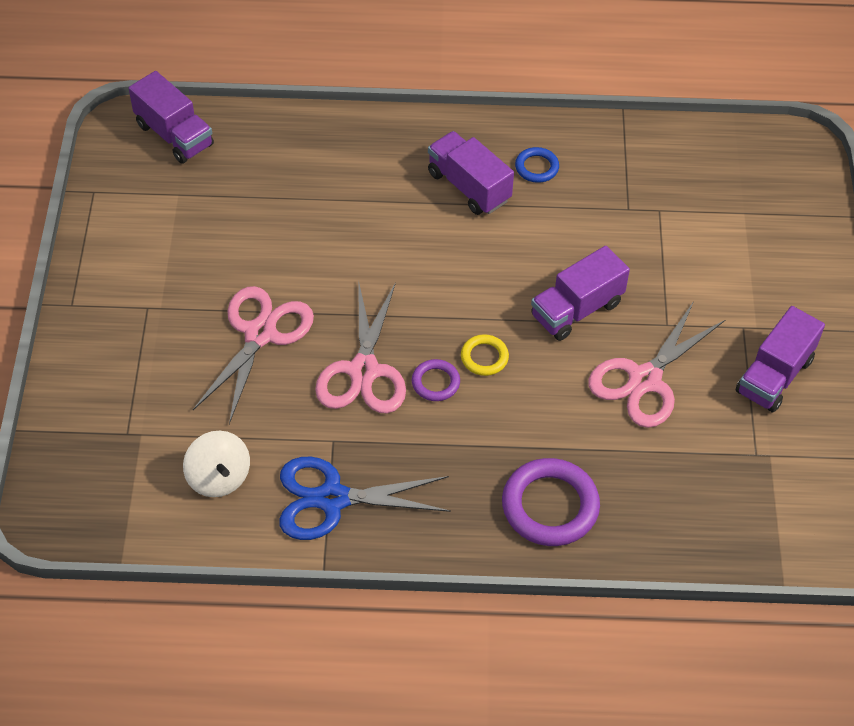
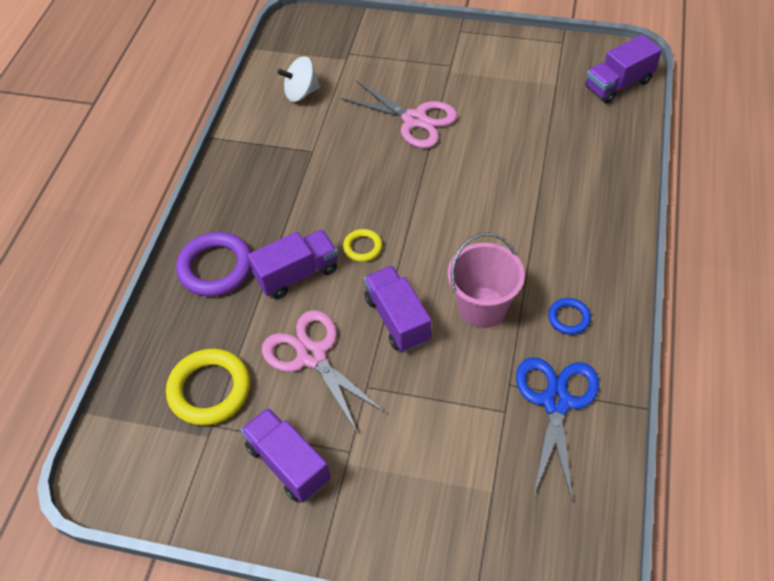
camera: 105 degrees right, 0 degrees up
(332, 499) = (265, 146): blue scissors -> blue scissors (556, 402)
(363, 371) = (368, 173): pink scissors -> none
(435, 382) = (346, 214): purple ring -> none
(469, 186) = (548, 263): purple truck -> purple truck (297, 274)
(541, 238) = (482, 307): none -> pink bucket
(716, 468) = (209, 390): none -> yellow ring

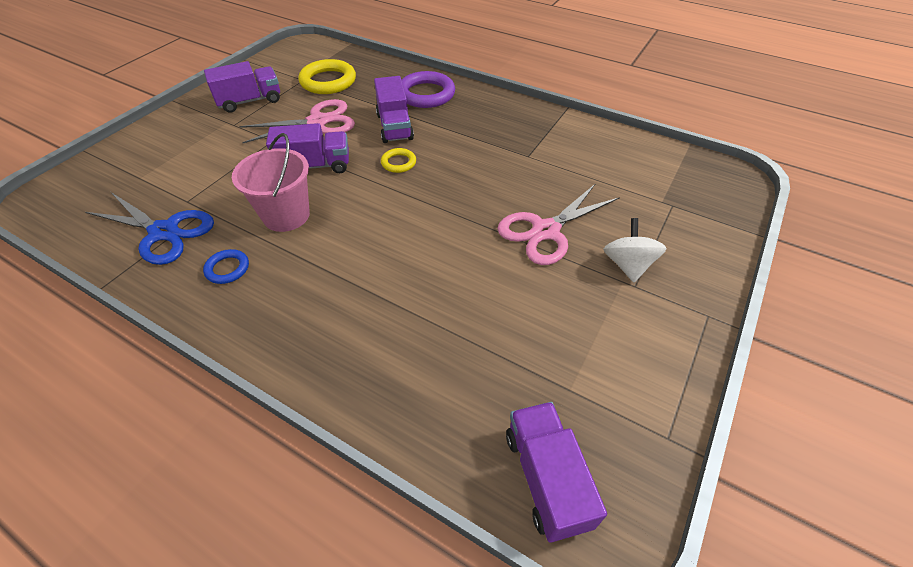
camera: 105 degrees right, 5 degrees down
(301, 93) = (612, 162): white spinning top -> white spinning top (628, 265)

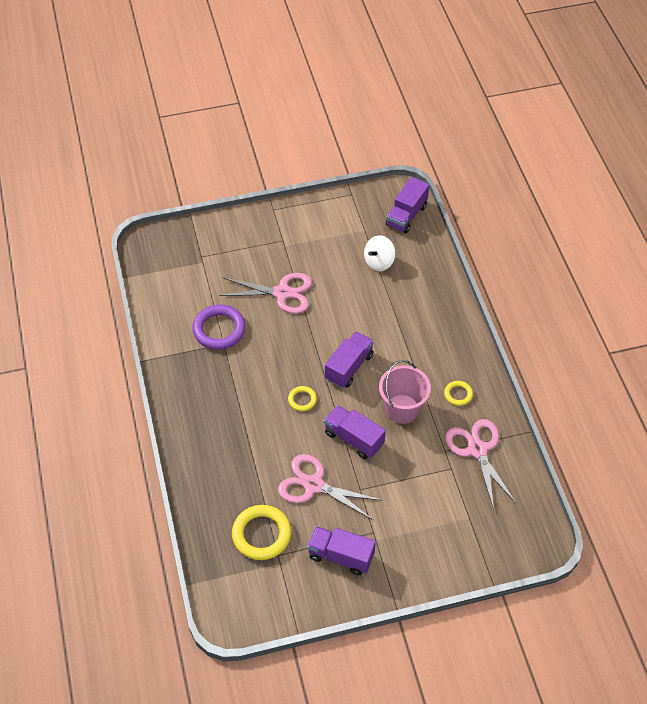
camera: 135 degrees left, 5 degrees up
(164, 232) = (477, 450): blue scissors -> pink scissors
(227, 269) = (458, 394): blue ring -> yellow ring
(394, 127) = (270, 436): purple truck -> purple truck (349, 367)
(426, 94) = (211, 454): purple ring -> purple ring (219, 329)
(628, 265) = (271, 249): white spinning top -> white spinning top (379, 262)

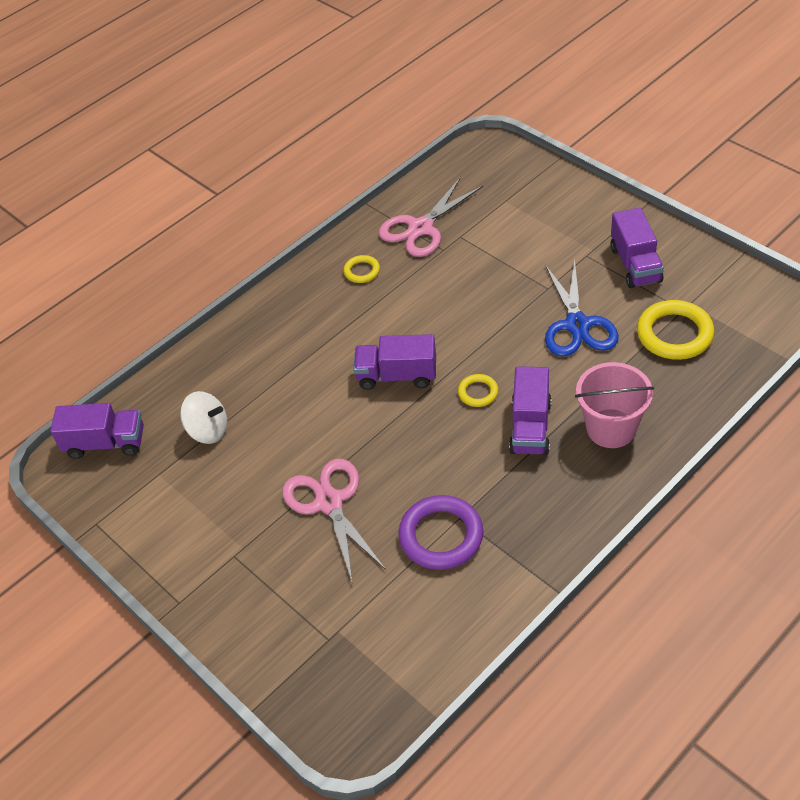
camera: 115 degrees left, 5 degrees down
(313, 485) = (577, 325): pink scissors -> blue scissors
(354, 439) = (491, 323): purple truck -> purple truck (530, 427)
(402, 409) = (418, 304): pink bucket -> pink bucket (611, 428)

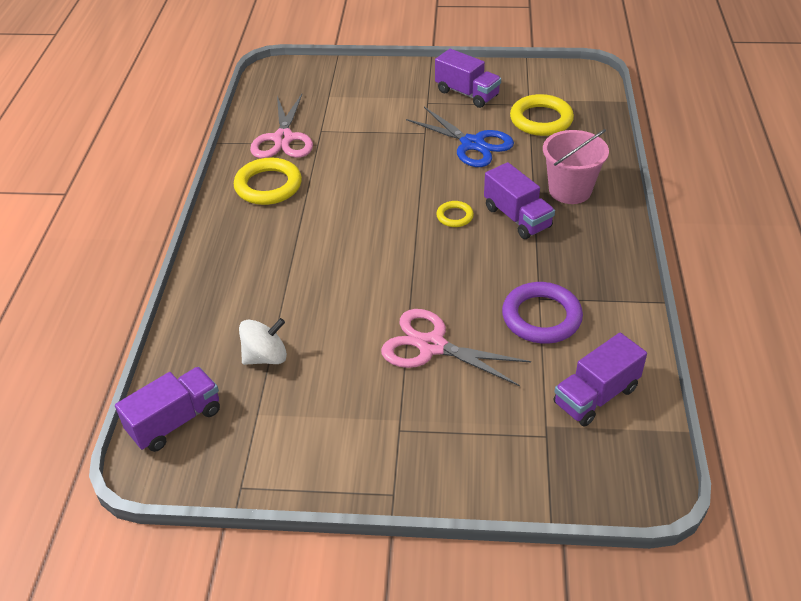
camera: 45 degrees left, 5 degrees down
(362, 271) = (268, 186): yellow ring -> yellow ring, size x1.91
(397, 376) = (381, 237): purple truck -> purple truck (596, 396)

